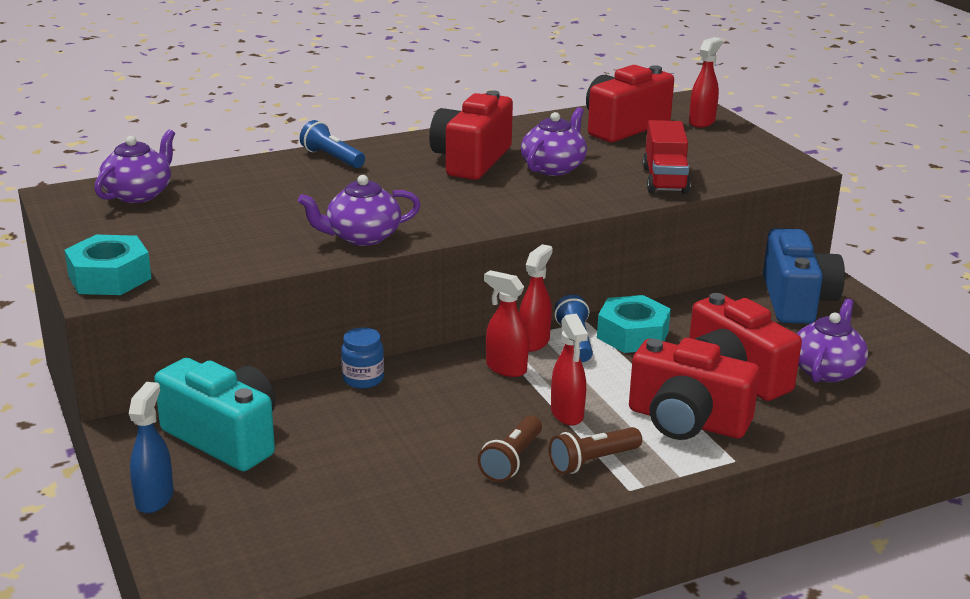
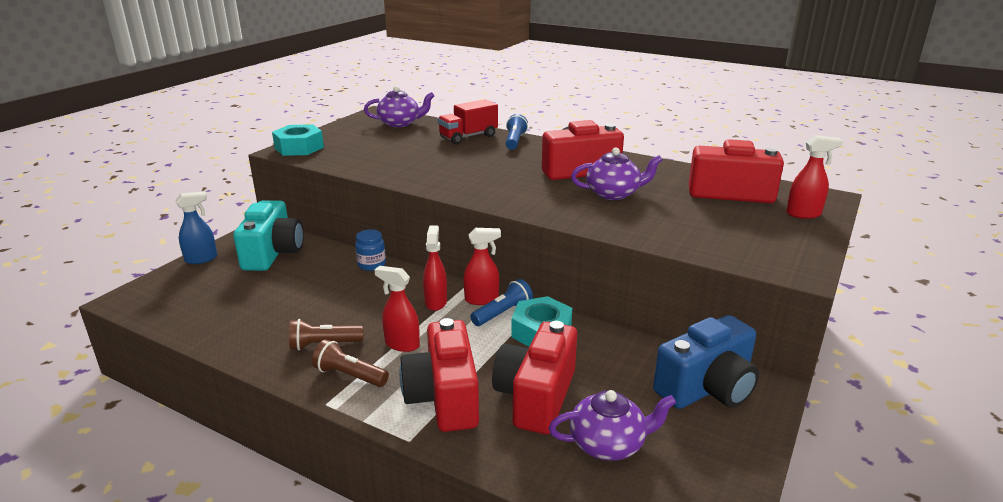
camera: 55 degrees right, 0 degrees up
(362, 237) = (421, 178): purple teapot -> none
(567, 414) = (401, 344): red spray bottle -> red spray bottle turned 75 degrees clockwise
(665, 180) = (665, 232): red truck -> red truck (468, 137)

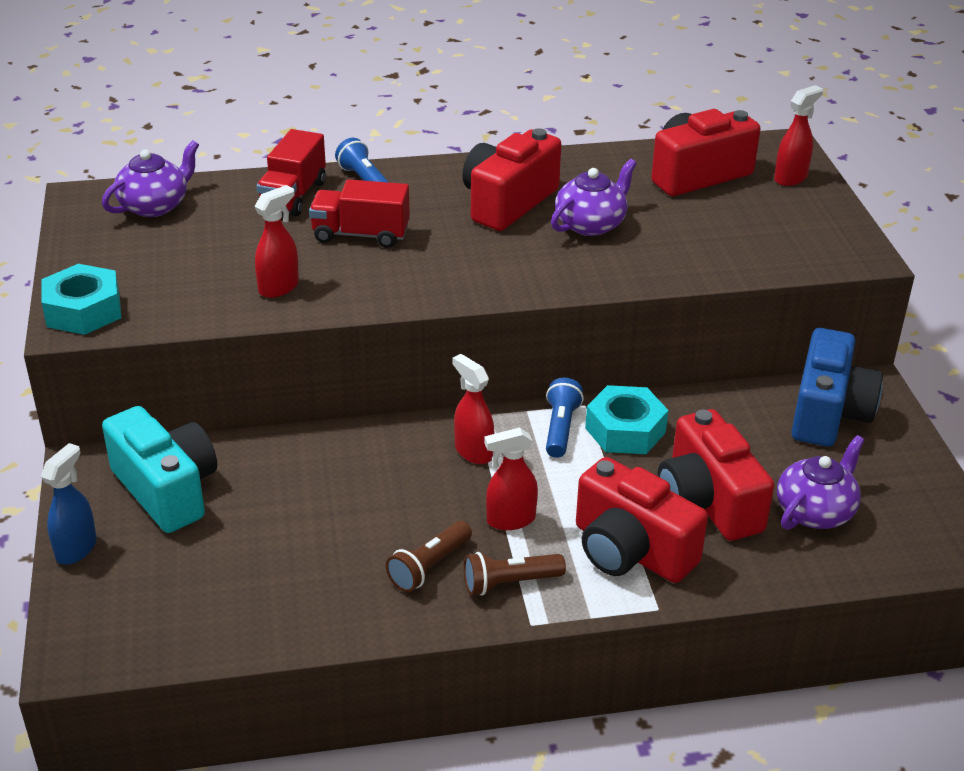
camera: 40 degrees left, 10 degrees up
(371, 265) = (325, 441): blue jar -> none
(473, 159) = (361, 234): none -> red truck
(482, 299) = (517, 423): red spray bottle -> red spray bottle (279, 287)

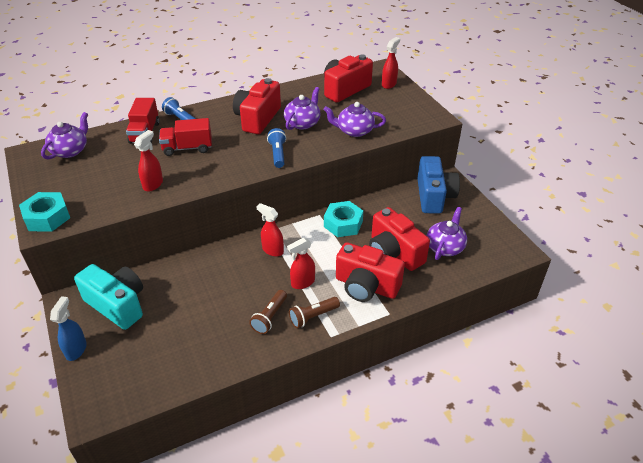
camera: 15 degrees left, 5 degrees up
(560, 428) = (311, 229): blue flashlight -> blue flashlight (278, 154)
(687, 254) = (354, 131): none -> purple teapot

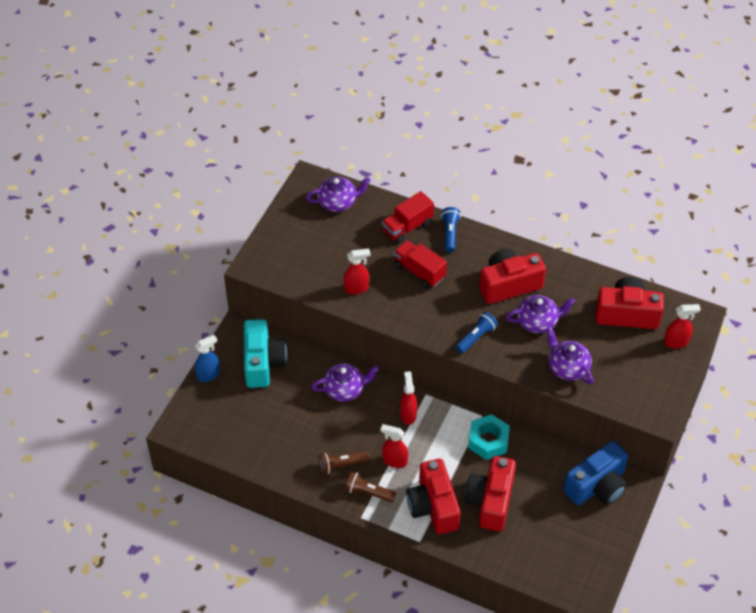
camera: 50 degrees right, 10 degrees up
(47, 217) = (263, 259): turquoise nut -> none
(445, 247) = (536, 535): purple teapot -> purple teapot (345, 389)

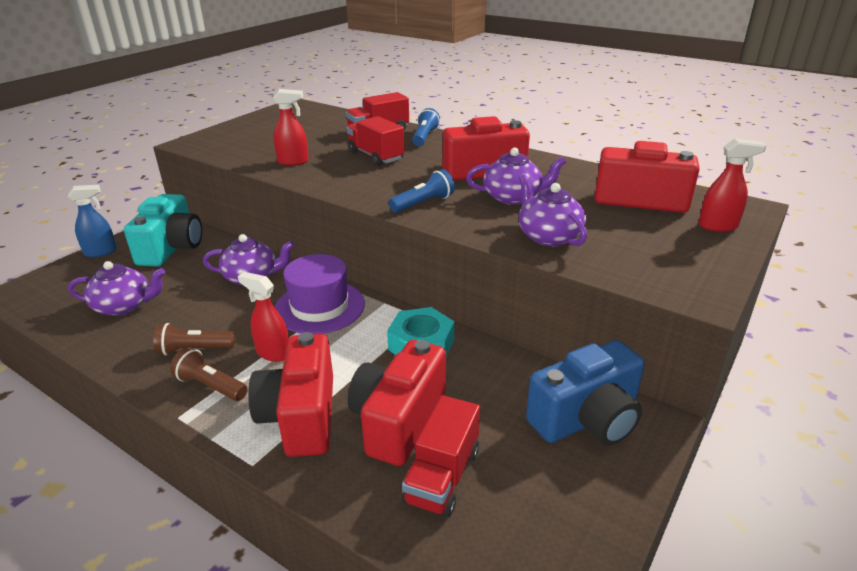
camera: 10 degrees right, 20 degrees down
(338, 202) = (314, 116): purple teapot -> purple teapot (124, 306)
(408, 414) = (319, 307): red spray bottle -> purple hat
(524, 533) = (442, 476): none -> red truck

